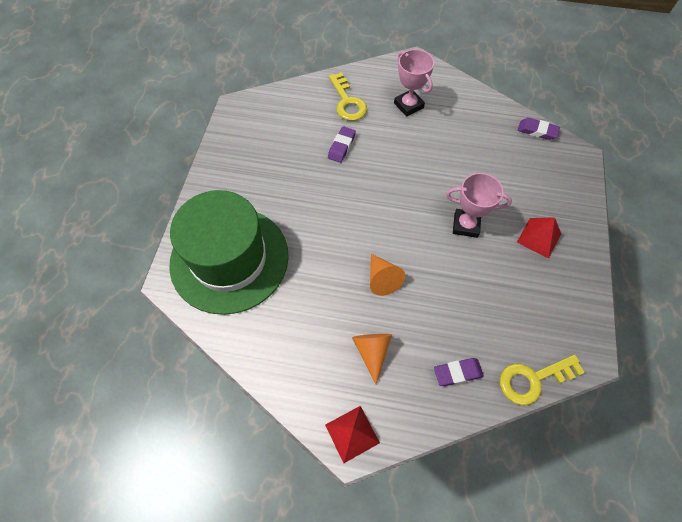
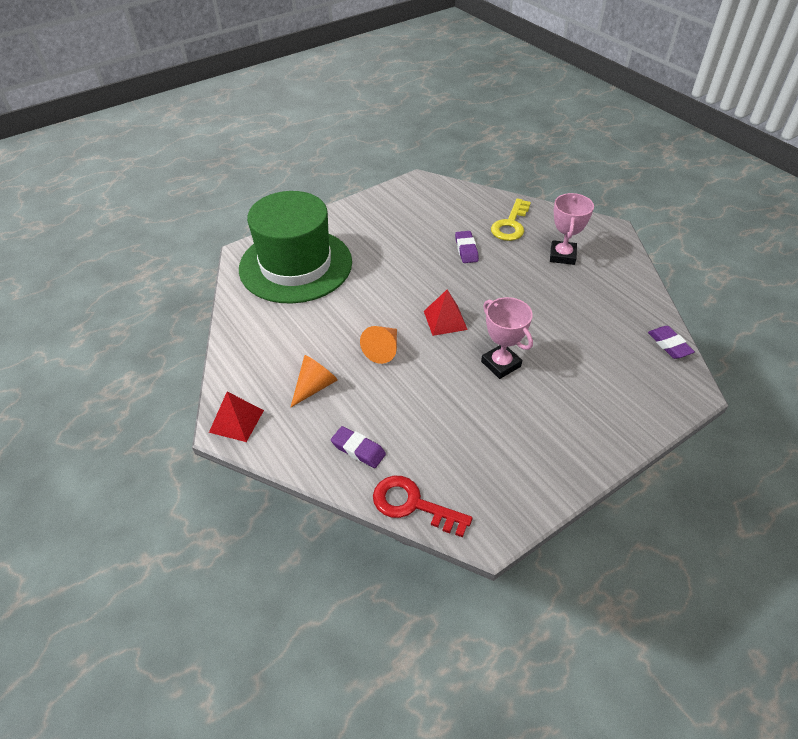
camera: 45 degrees right, 15 degrees down
(341, 146) = (466, 250): purple eraser -> purple eraser turned 75 degrees counterclockwise
(533, 379) = (413, 505): yellow key -> red key
(539, 237) = (558, 418): red pyramid -> red pyramid (445, 320)

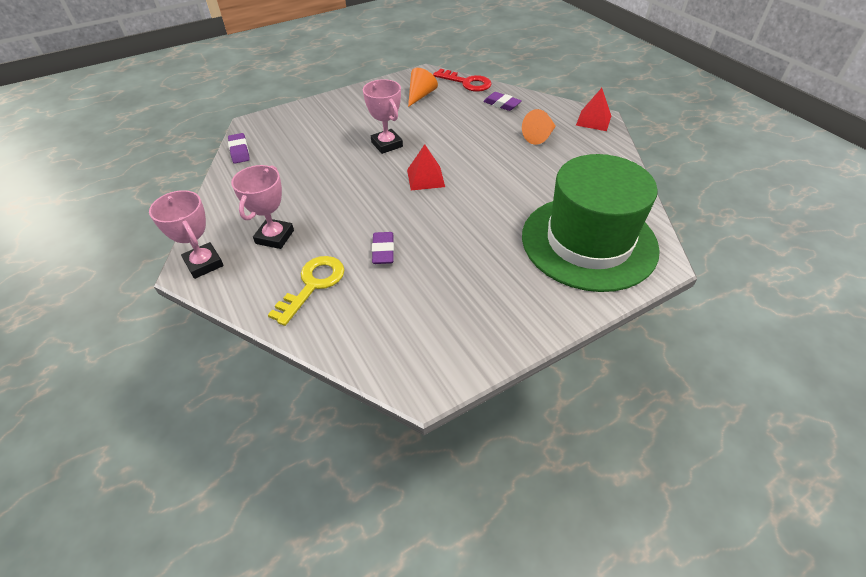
camera: 175 degrees left, 0 degrees up
(383, 350) = (485, 158): orange cone -> orange cone (420, 95)
(604, 233) = (204, 263): none -> pink trophy

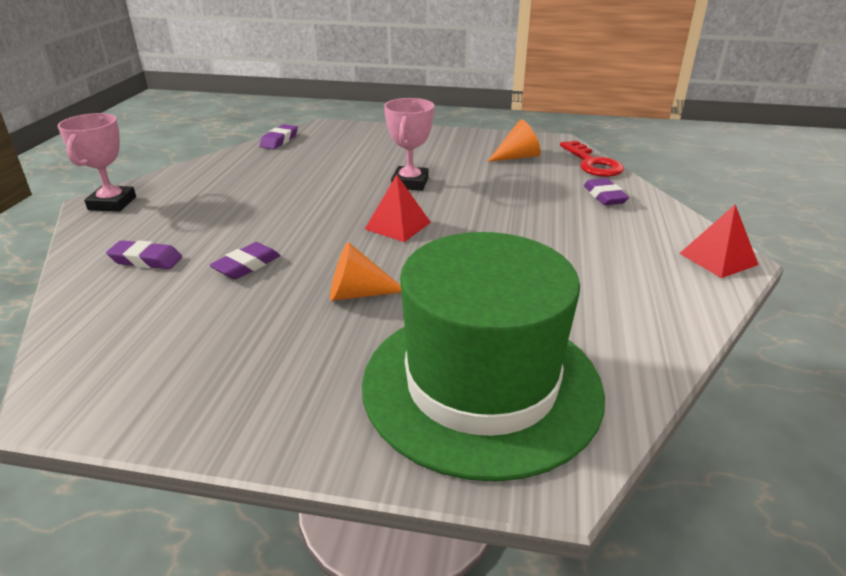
camera: 40 degrees right, 15 degrees down
(275, 237) = (189, 210): pink trophy -> none
(313, 285) = (146, 260): yellow key -> purple eraser
(539, 137) = (603, 244): orange cone -> orange cone (358, 293)

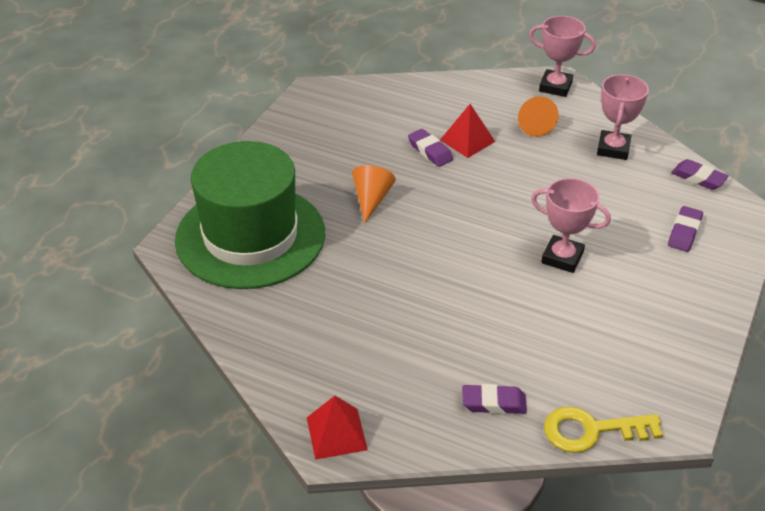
camera: 105 degrees right, 10 degrees up
(146, 260) = (454, 108): purple eraser -> purple eraser (684, 232)
(237, 171) = (613, 149): none -> pink trophy
(397, 225) = (470, 234): red pyramid -> red pyramid (467, 140)
(517, 157) = (624, 363): orange cone -> orange cone (534, 125)
(592, 163) = (592, 430): red key -> yellow key

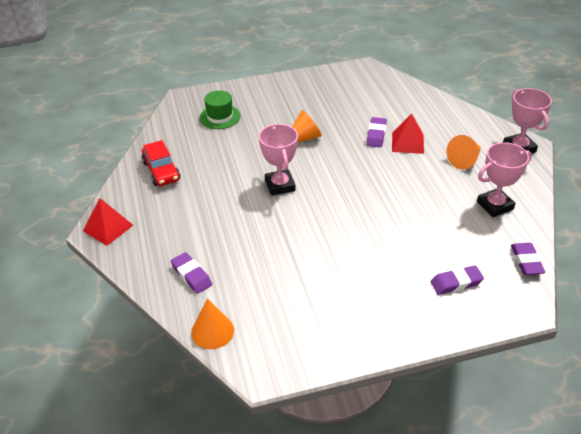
camera: 50 degrees right, 0 degrees up
(250, 236) = (220, 117): green hat -> green hat, size x0.40
(288, 335) = (161, 171): none -> red car
(562, 258) = (353, 238): pink trophy -> pink trophy (280, 185)
(592, 430) = (212, 331): yellow key -> orange cone

